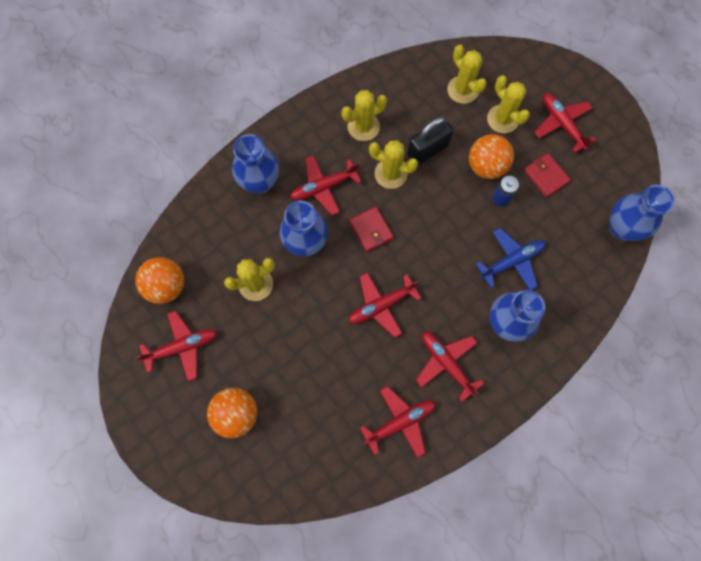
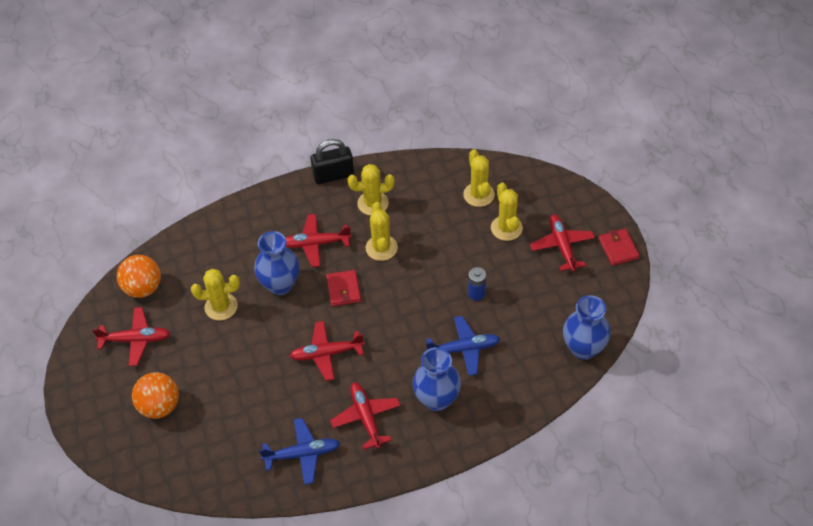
camera: 20 degrees right, 20 degrees down
(260, 182) = (260, 225): blue vase -> none
(390, 174) = (381, 248): yellow cactus -> yellow cactus turned 45 degrees clockwise
(400, 422) = (302, 454): red plane -> blue plane
(427, 150) = (424, 236): black padlock -> black padlock (333, 175)
(486, 166) = (474, 263): orange ball -> none
(546, 176) = (527, 286): red wallet -> red wallet (618, 248)

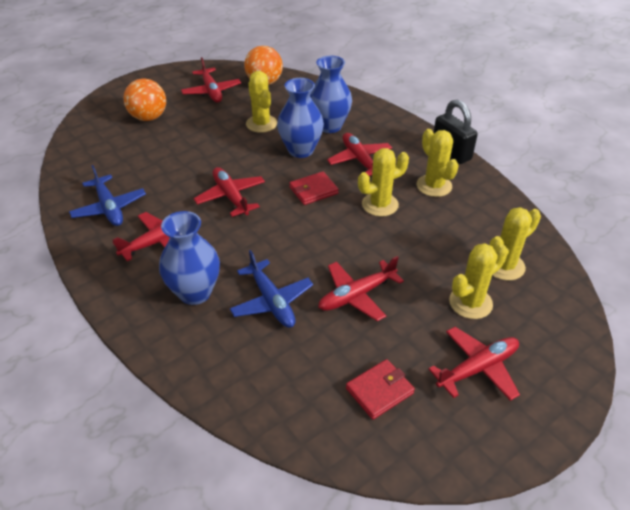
camera: 70 degrees right, 10 degrees down
(476, 293) = (356, 295): blue battery -> red plane
(583, 348) = (316, 431): blue vase -> blue vase (329, 126)
(618, 248) = (514, 441): red wallet -> red wallet (379, 391)

